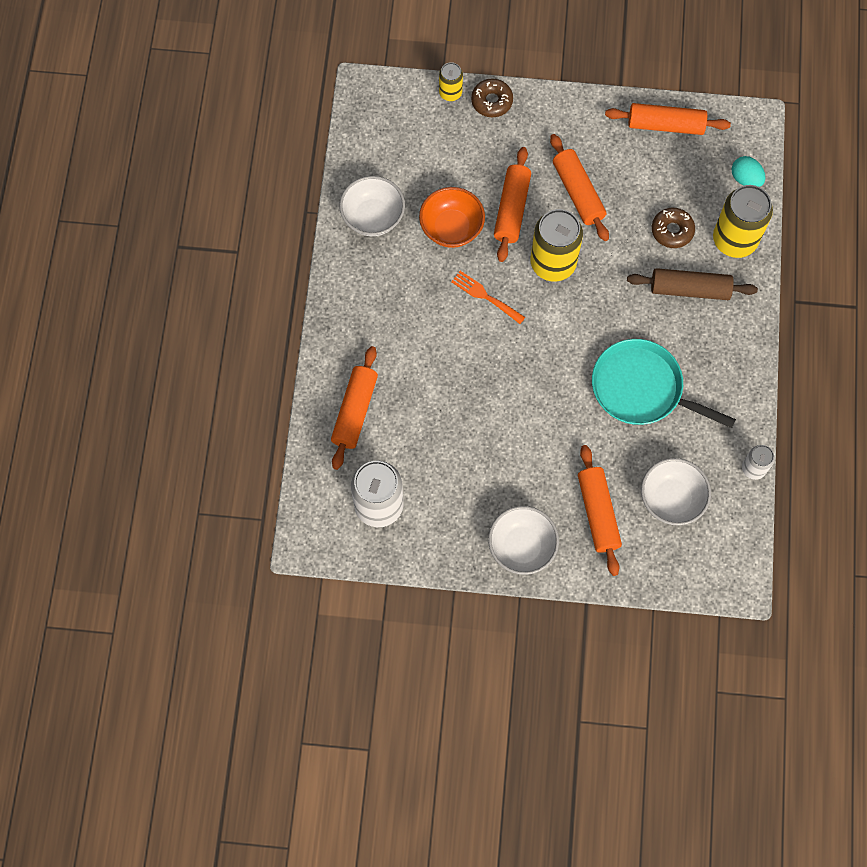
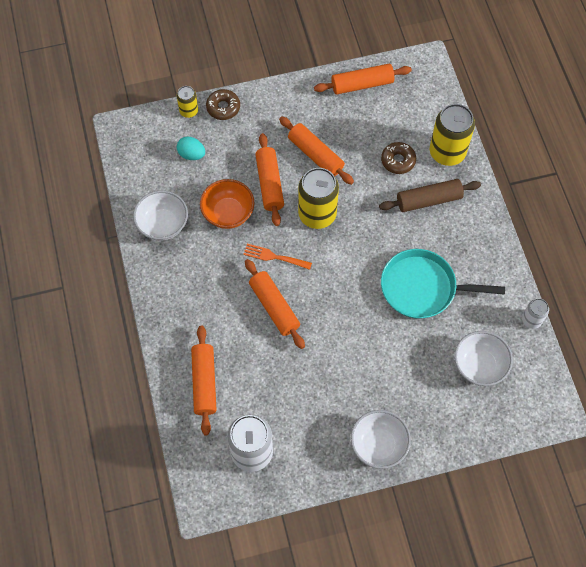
camera: 20 degrees left, 5 degrees down
(598, 513) = (427, 396): orange rolling pin -> orange rolling pin (274, 307)
(745, 179) = (437, 105): turquoise egg -> turquoise egg (191, 154)

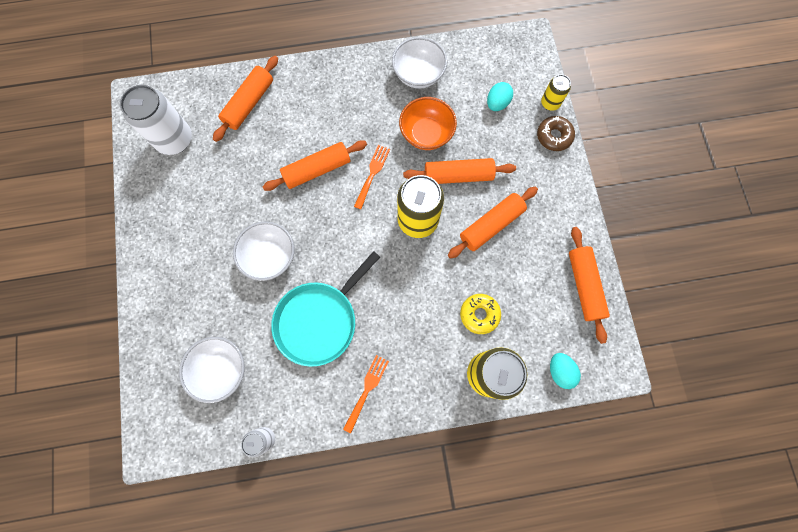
camera: 95 degrees right, 10 degrees up
(204, 382) = (249, 103): orange rolling pin -> orange rolling pin turned 60 degrees counterclockwise
(378, 445) = (157, 254): white bowl -> white bowl (270, 256)
(398, 161) = (479, 314): brown donut -> yellow donut
(422, 288) = (319, 320): turquoise pan -> turquoise pan turned 150 degrees counterclockwise
(429, 200) = (426, 343): brown rolling pin -> none
(436, 101) = (560, 371): none -> turquoise egg
(476, 243) = (367, 390): none -> orange fork

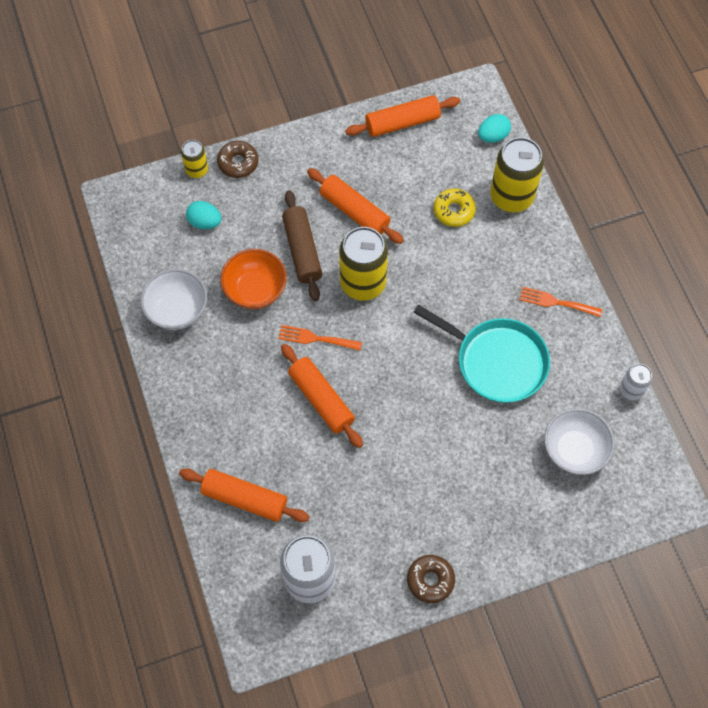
camera: 100 degrees left, 10 degrees down
(146, 226) = (430, 580): none -> brown donut
(270, 256) = (437, 428): white bowl -> none
(458, 176) = (302, 250): orange rolling pin -> brown rolling pin

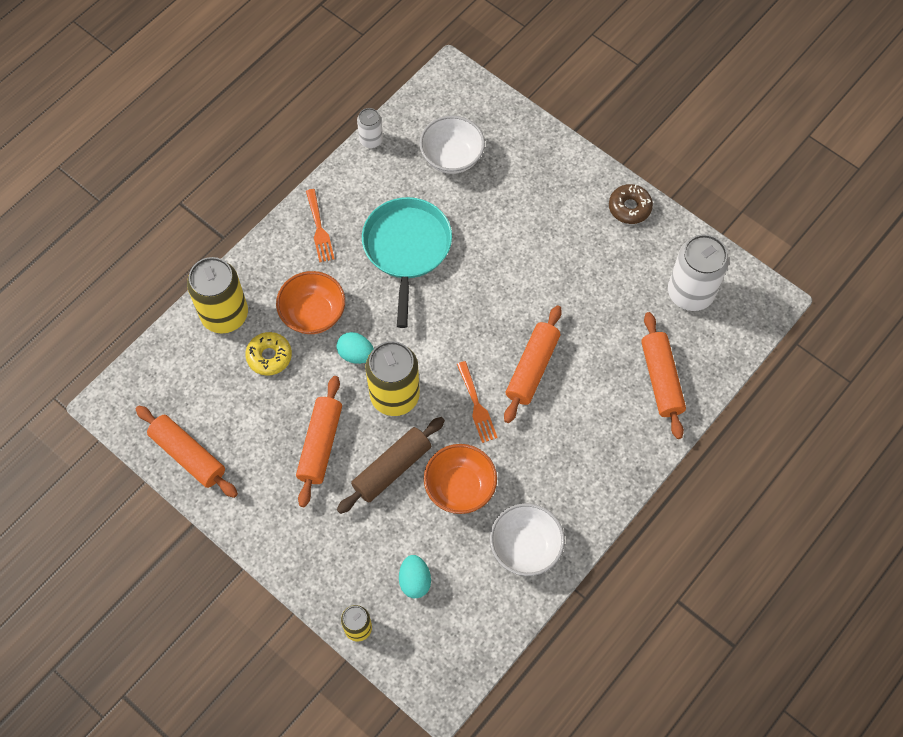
camera: 120 degrees left, 0 degrees up
(238, 163) = (326, 590): brown donut -> none
(474, 259) = (313, 314): none -> orange bowl
(493, 136) = (161, 363): turquoise egg -> turquoise egg (356, 354)

